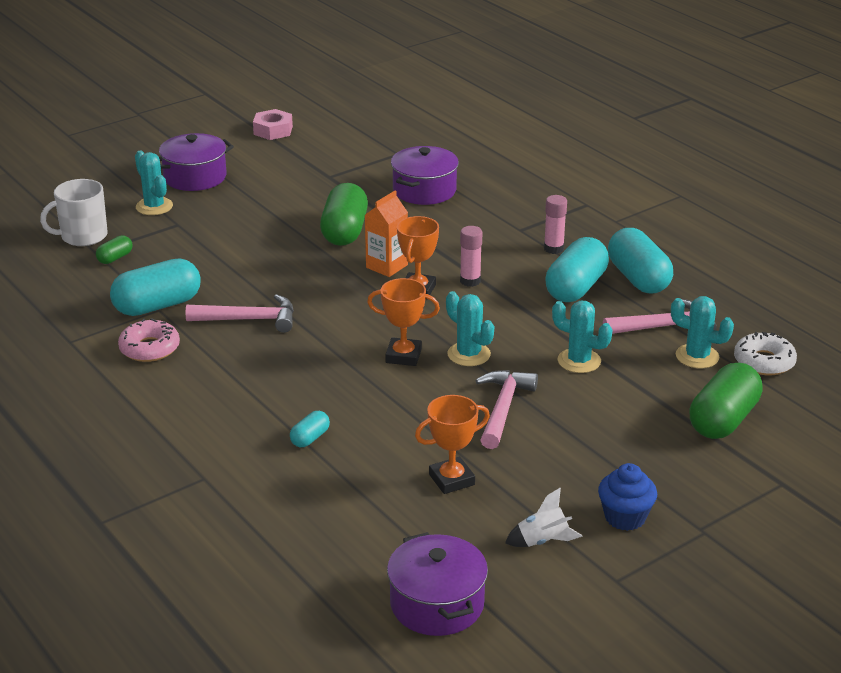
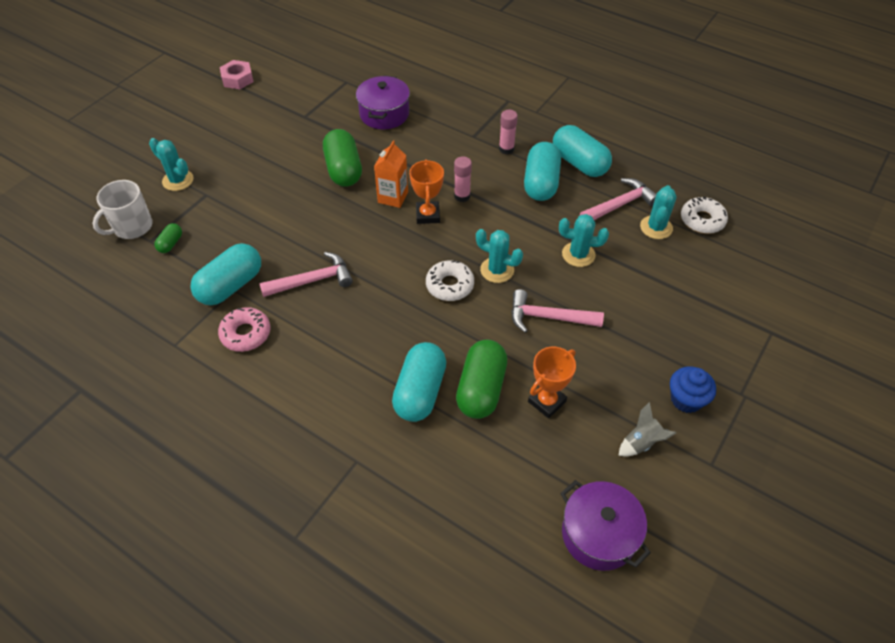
camera: 20 degrees left, 20 degrees up
(195, 177) = (197, 141): purple pot -> none
(310, 438) = (420, 392): turquoise capsule -> turquoise capsule, size x2.11
(403, 356) = (449, 285): orange trophy -> white donut
(503, 408) = (548, 317): pink hammer -> pink hammer turned 75 degrees counterclockwise
(542, 541) = (641, 442): white rocket -> grey rocket
(697, 356) = (656, 227): turquoise cactus -> turquoise cactus turned 75 degrees counterclockwise
(723, 420) = (703, 283): green capsule -> green capsule (481, 389)

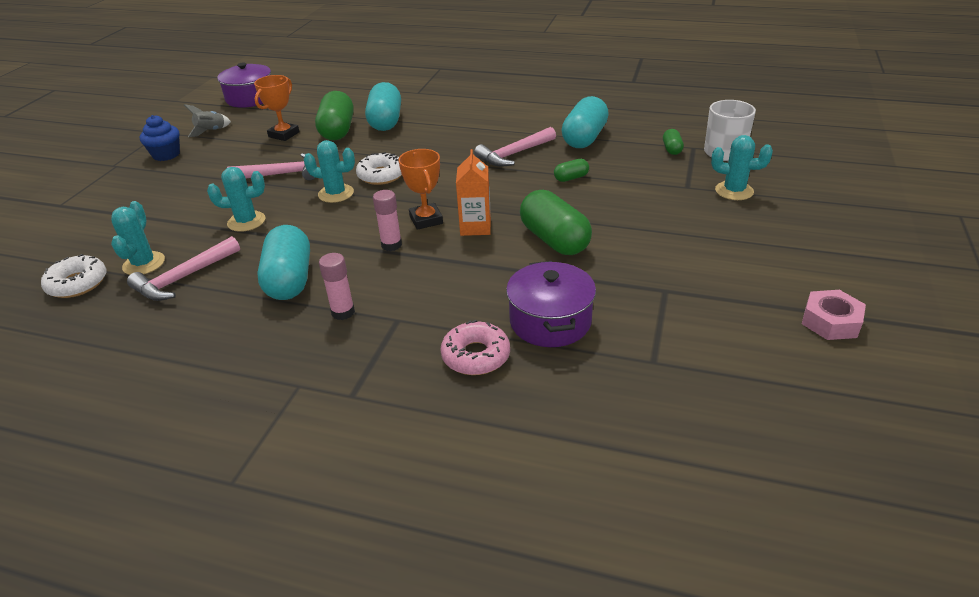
camera: 165 degrees right, 15 degrees down
(246, 334) = (543, 120): pink donut -> pink donut (476, 356)
(285, 231) = (571, 178): none -> green capsule
(579, 163) = (231, 317): turquoise capsule -> none

